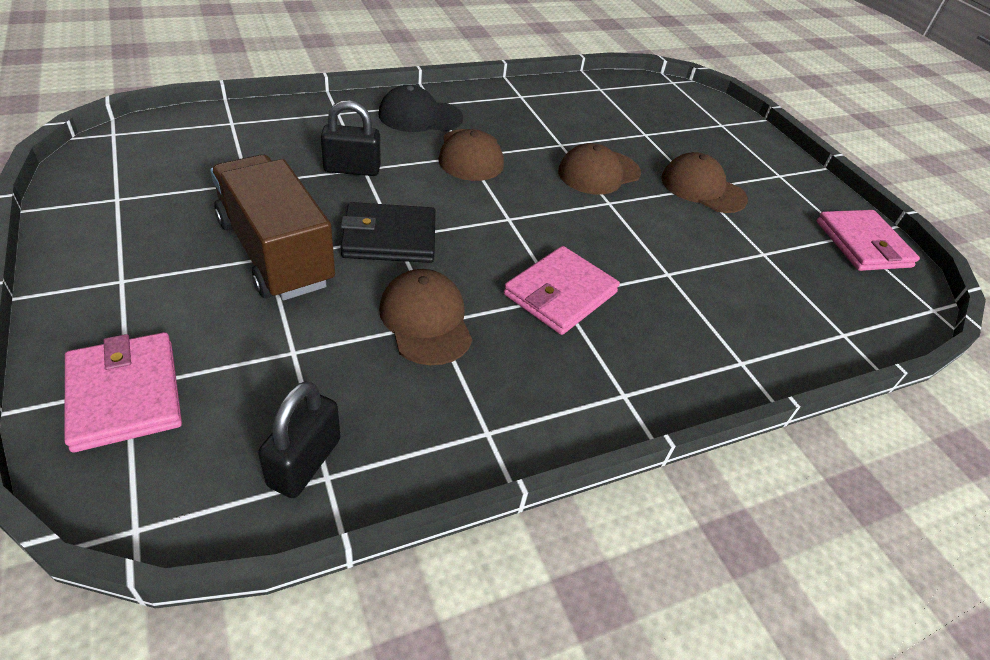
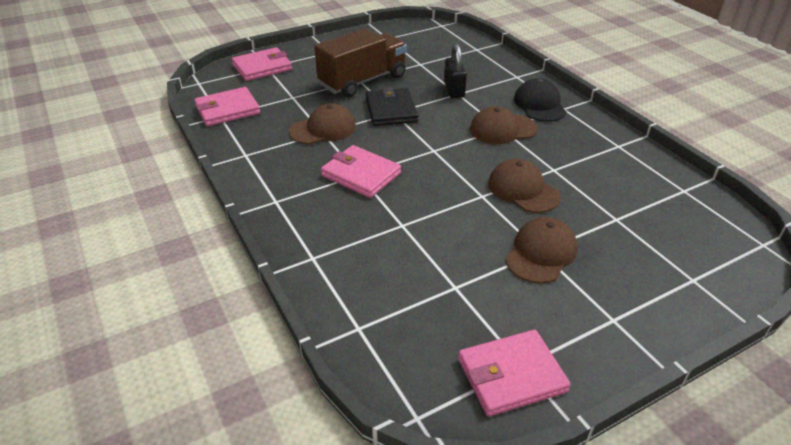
camera: 90 degrees right, 5 degrees down
(305, 462) = (227, 110): black padlock -> pink wallet

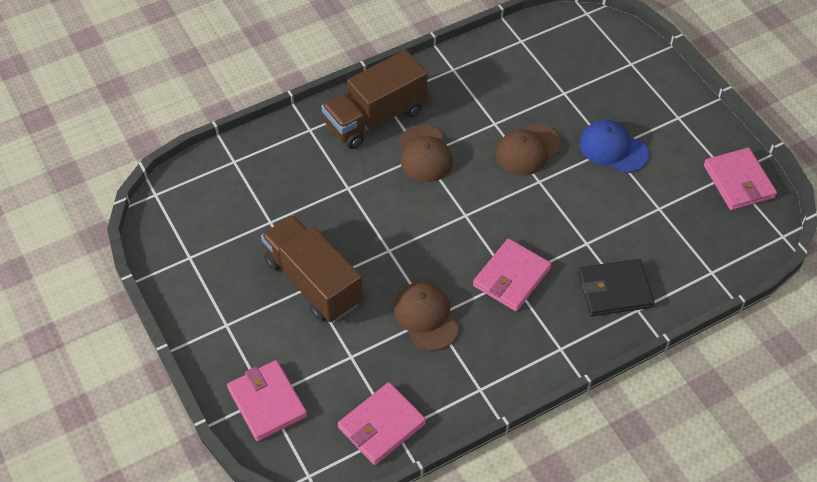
camera: 90 degrees left, 15 degrees up
(227, 110) = (381, 425): pink wallet -> pink wallet turned 75 degrees clockwise
(391, 110) = (385, 252): black wallet -> black wallet (614, 290)
(454, 90) = (339, 191): black padlock -> none
(539, 105) = (375, 117): black cap -> brown truck
(541, 253) = (613, 148): brown cap -> blue cap

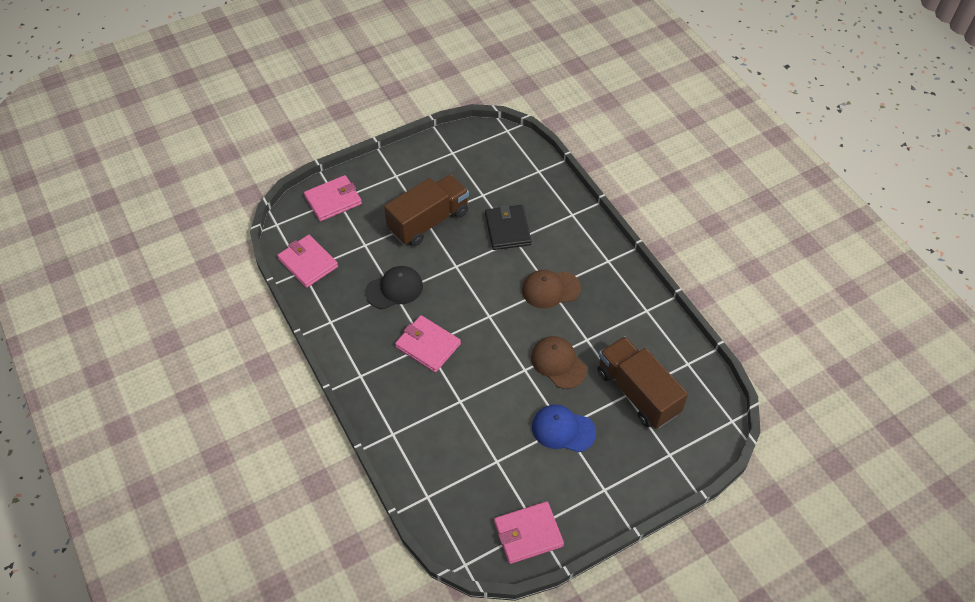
camera: 90 degrees right, 0 degrees up
(375, 117) = (587, 256): brown truck -> brown truck (637, 392)
(426, 317) = (394, 289): brown cap -> black cap
(613, 148) = (563, 429): blue cap -> blue cap turned 105 degrees counterclockwise
(614, 290) = (412, 418): black wallet -> black wallet (507, 229)

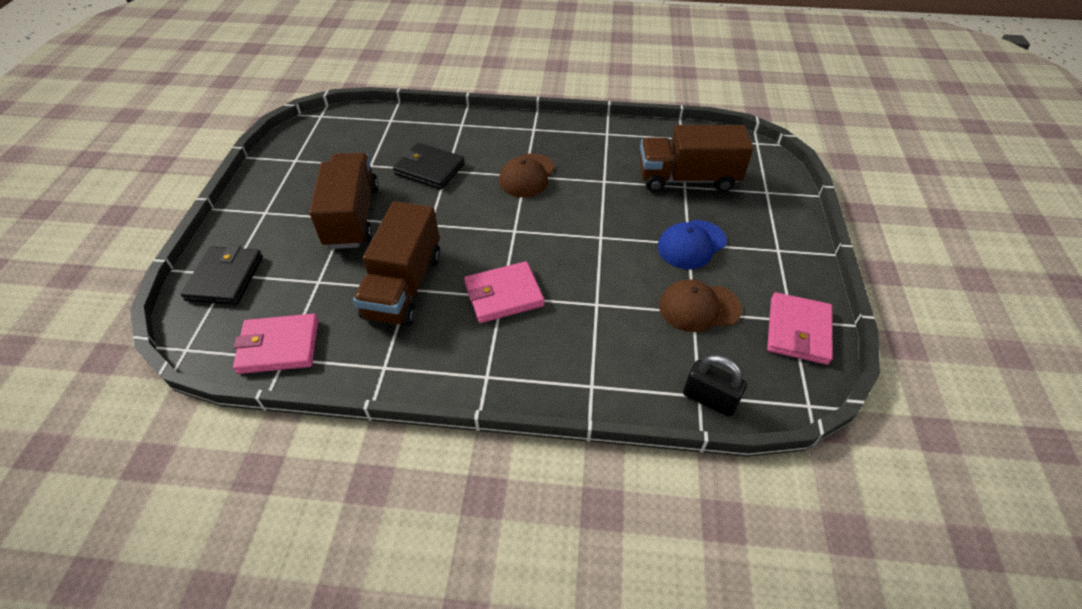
camera: 55 degrees left, 5 degrees down
(333, 200) = (225, 278): pink wallet -> black wallet
(394, 289) = (404, 286): black cap -> brown truck
(428, 503) = (709, 399): none -> black padlock
(558, 363) = (614, 211): brown cap -> brown cap (699, 307)

